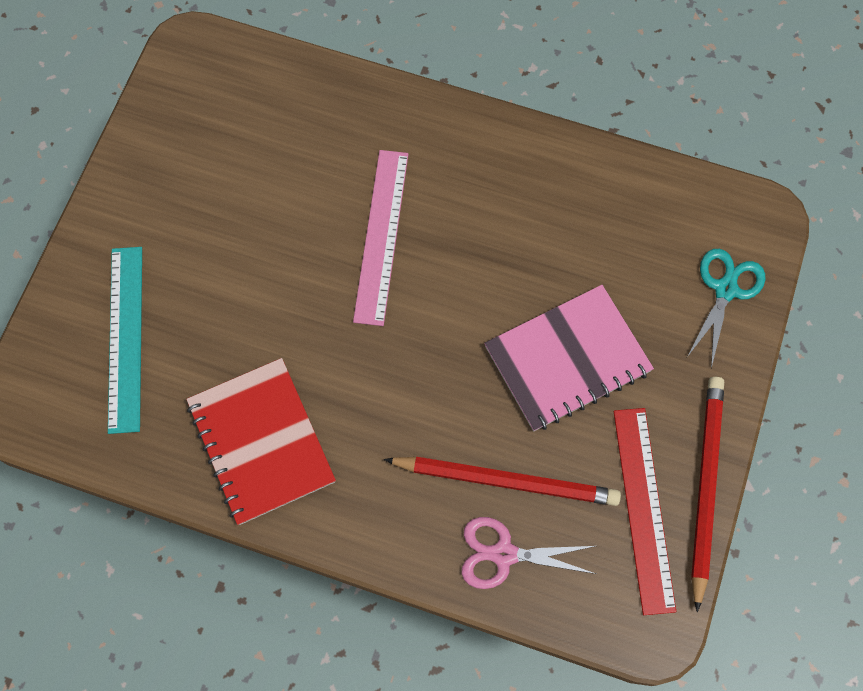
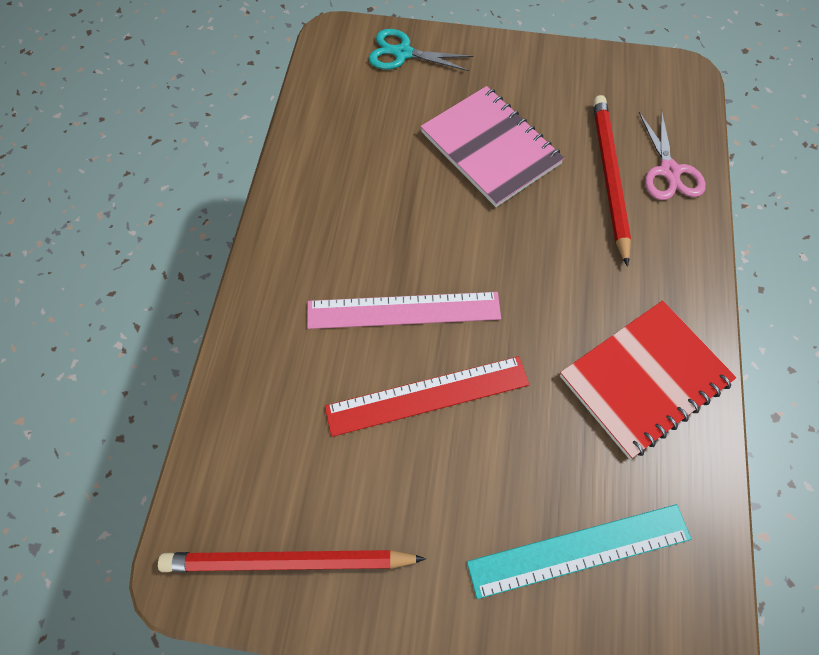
camera: 100 degrees left, 5 degrees down
(643, 508) = (598, 88): red ruler -> red ruler (427, 395)
(705, 486) = (567, 54): red pencil -> red pencil (288, 562)

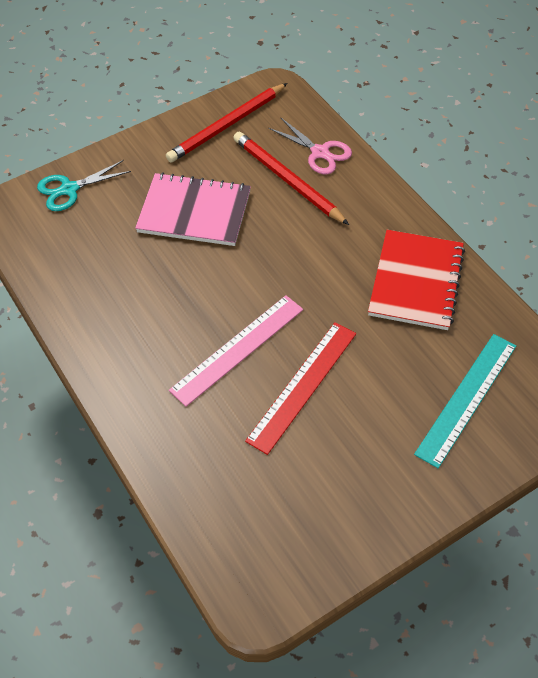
camera: 40 degrees left, 10 degrees down
(288, 562) = (313, 542): red pencil -> red pencil (227, 126)

